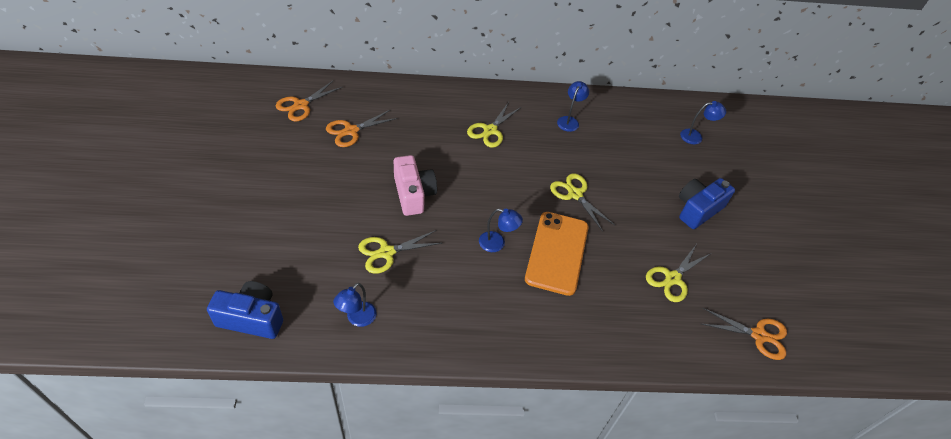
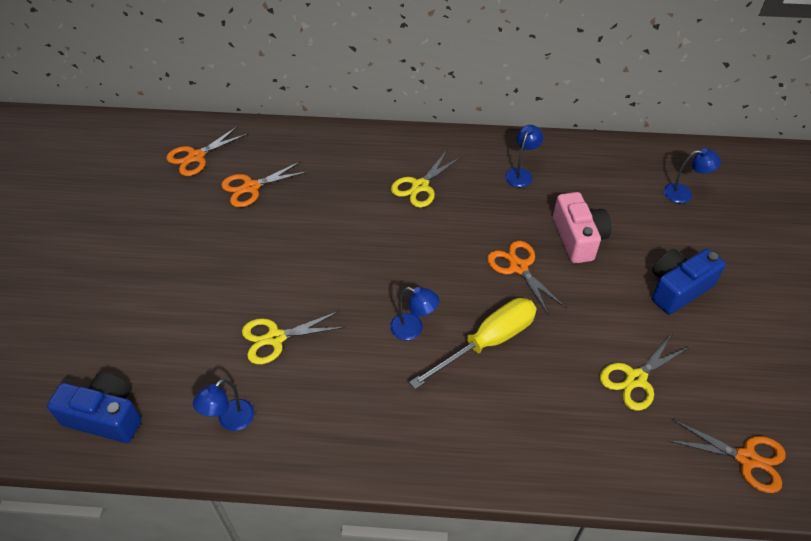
camera: 10 degrees right, 0 degrees up
(413, 194) = (317, 265): pink camera -> pink camera (578, 238)
(557, 253) = (488, 342): orange phone -> yellow screwdriver
(574, 194) = (518, 267): yellow scissors -> orange scissors

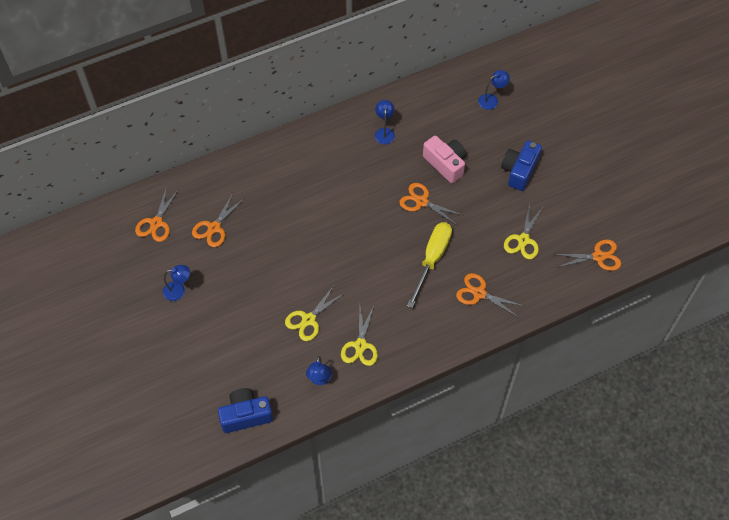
camera: 30 degrees left, 10 degrees up
(413, 329) = (385, 273): blue lamp -> blue lamp (179, 290)
(420, 186) = (326, 173): yellow scissors -> yellow scissors (360, 346)
(526, 420) = (479, 293): none -> orange scissors

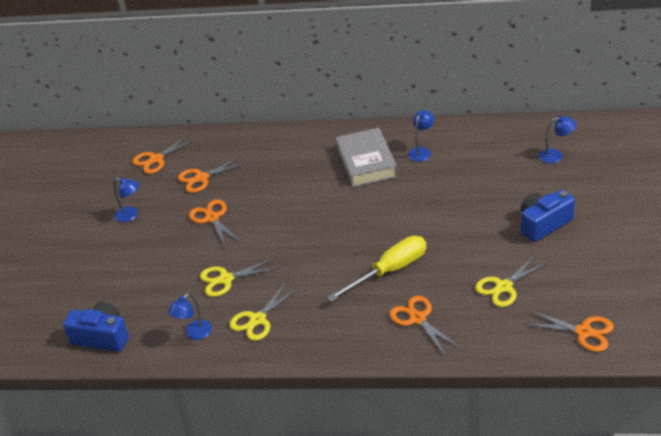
camera: 35 degrees right, 20 degrees down
(346, 159) = (366, 162): none -> grey book
(421, 202) = (416, 218): orange scissors -> orange scissors (212, 218)
(445, 164) = (465, 195): pink camera -> none

